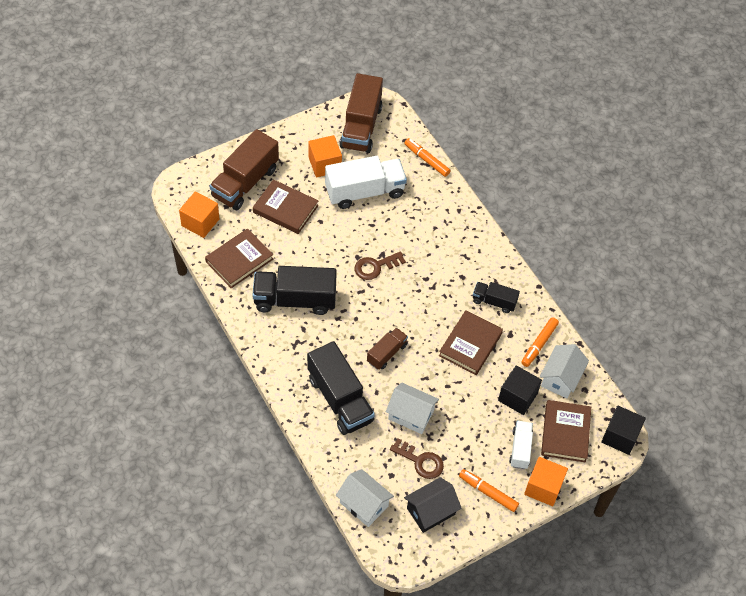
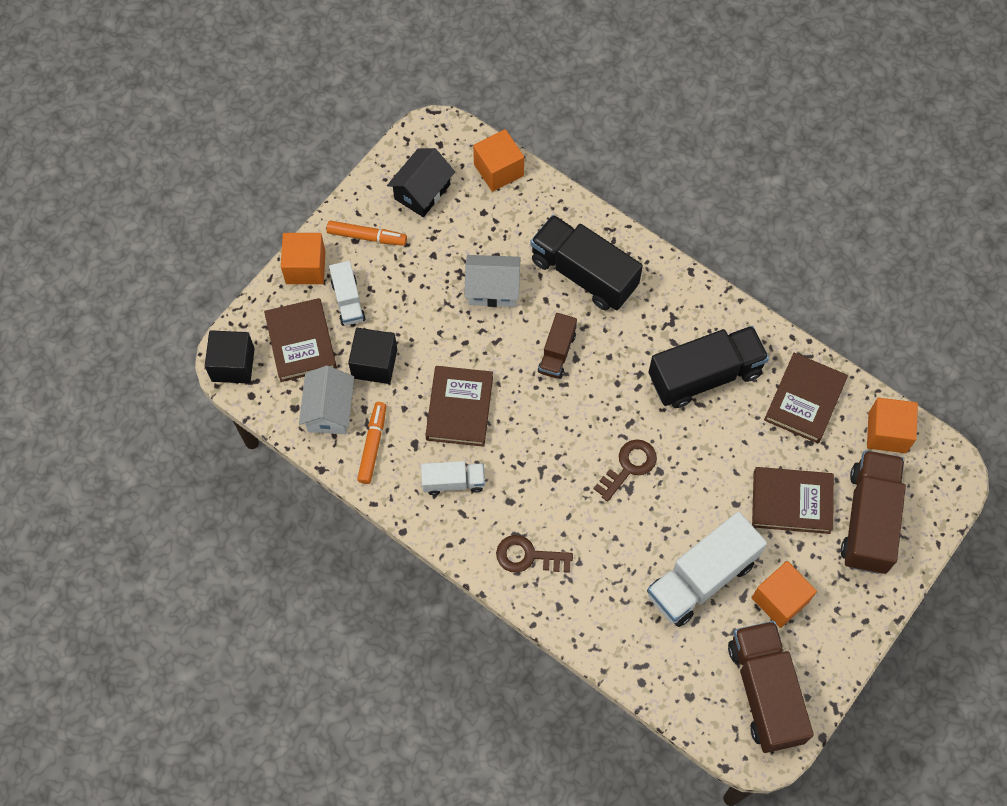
camera: 160 degrees right, 10 degrees up
(364, 504) = (498, 170): white house -> orange cube
(420, 461) = (457, 240): brown key -> brown key (528, 556)
(426, 160) = (642, 674): orange marker -> none
(494, 301) = (453, 482): black truck -> white truck

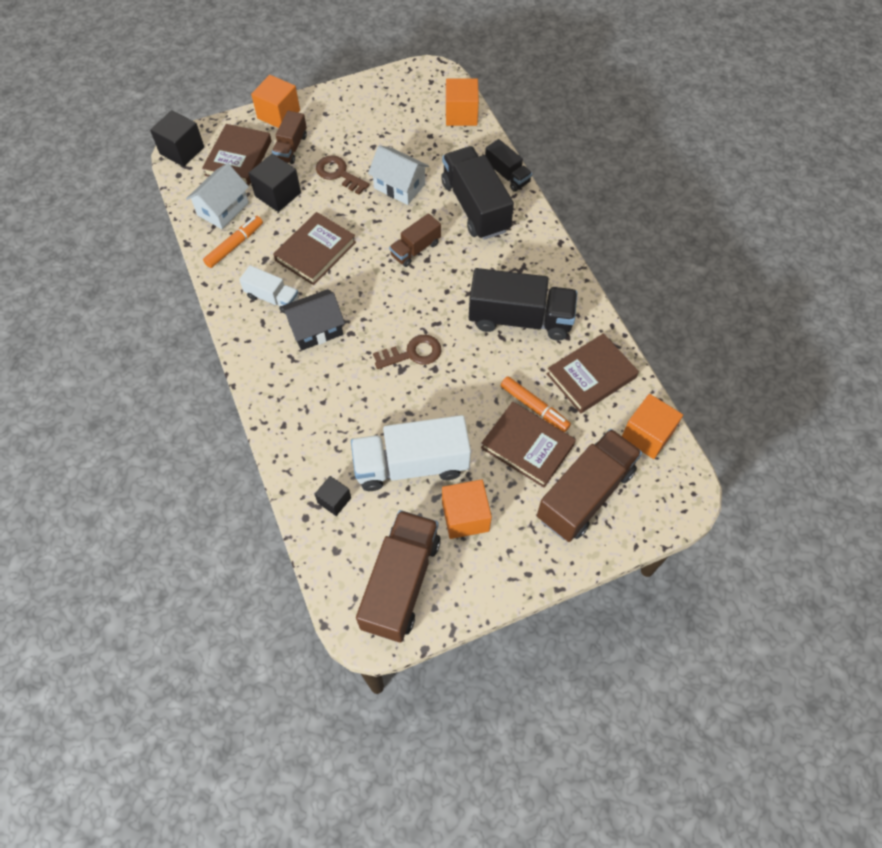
camera: 30 degrees right, 5 degrees down
(348, 301) = (291, 147): white truck -> brown truck
(366, 236) = (335, 114): orange marker -> orange marker (534, 407)
(422, 191) = (396, 104): black house -> black house (316, 329)
(528, 556) = (287, 377): brown key -> brown key (338, 174)
(591, 220) = (507, 175): none -> black truck
(656, 651) = (334, 500): none -> black cube

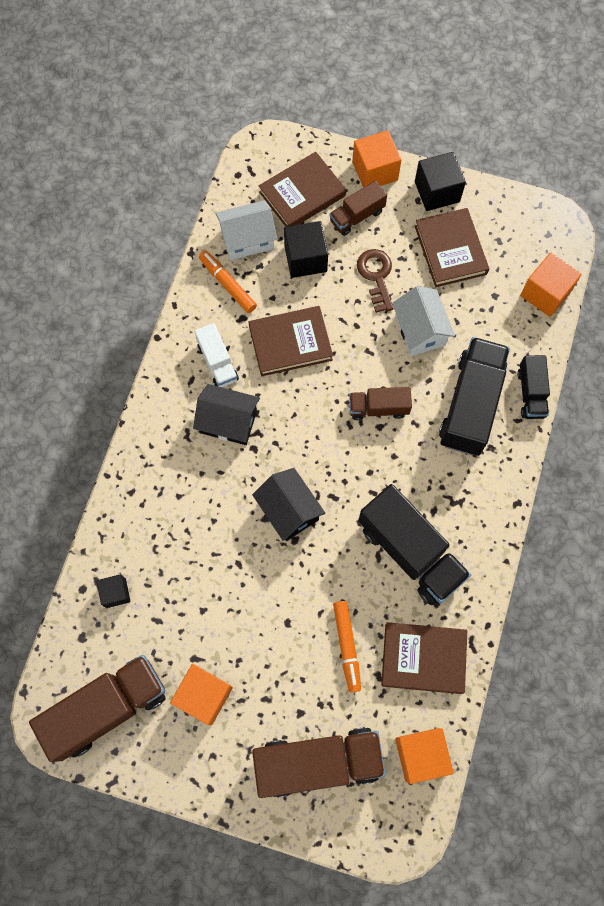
camera: 40 degrees right, 10 degrees up
(182, 150) = (260, 150): black cube -> black cube (437, 191)
(234, 245) = (228, 285): orange marker -> orange marker turned 120 degrees counterclockwise
(411, 465) = (200, 613): white truck -> none
(413, 353) = (289, 510): brown key -> black house
(527, 446) = (309, 677): brown book -> brown book (450, 250)

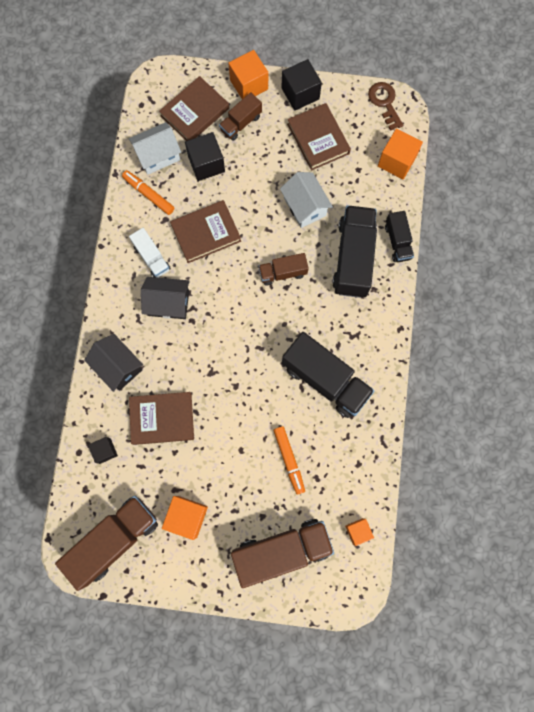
camera: 10 degrees left, 5 degrees up
(289, 510) = (227, 364): black house -> black house (118, 366)
(376, 276) = (264, 169): brown key -> brown key (384, 103)
(421, 755) = (358, 531): orange cube -> orange cube, size x0.61
(423, 658) = (348, 459): brown book -> brown book (162, 419)

